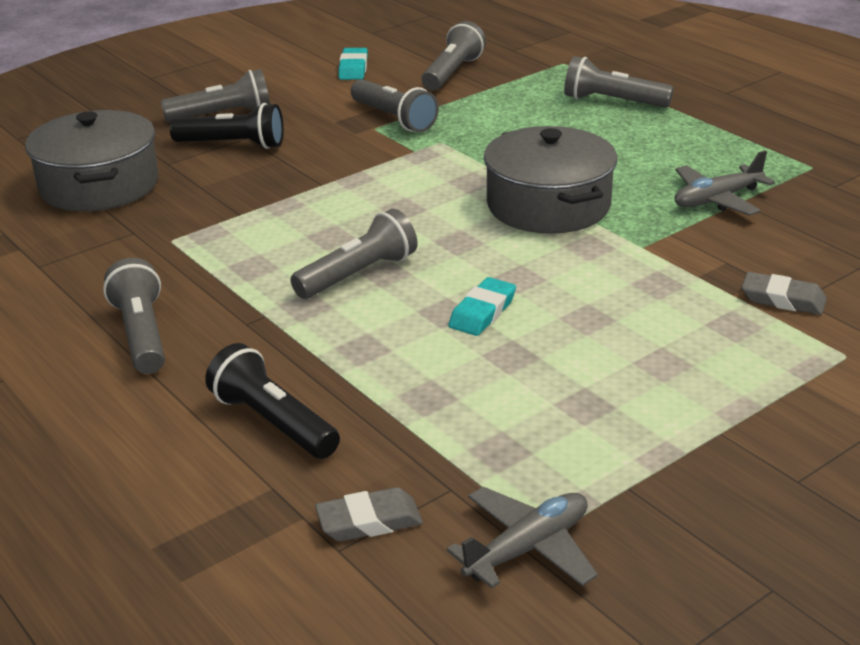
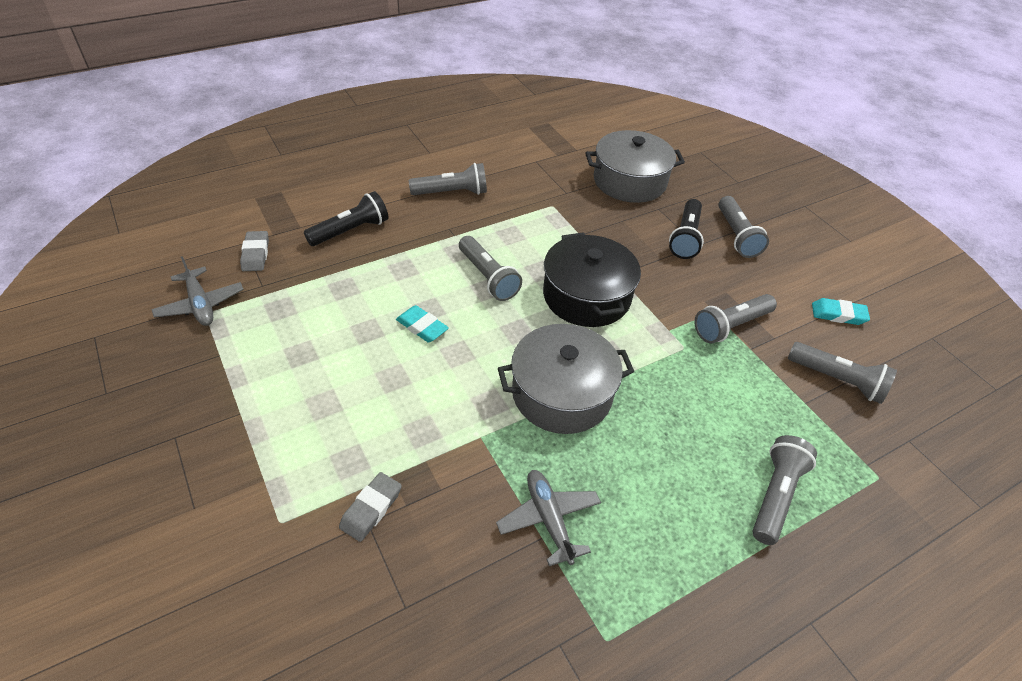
camera: 95 degrees right, 15 degrees up
(373, 201) = (586, 296): none -> black pot

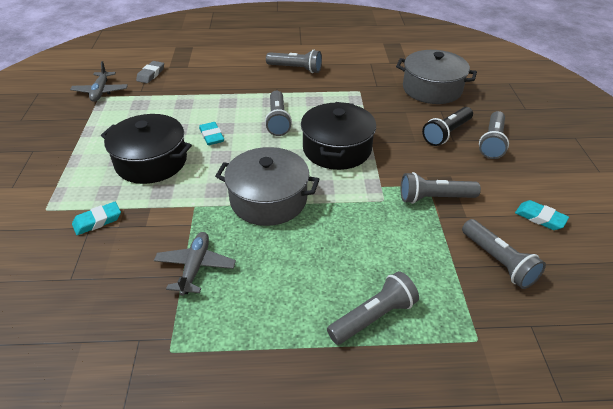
camera: 30 degrees right, 5 degrees down
(350, 231) = (214, 75): black flashlight -> none
(371, 393) = (151, 162): none -> black pot
(371, 509) = (97, 221): grey eraser -> turquoise eraser

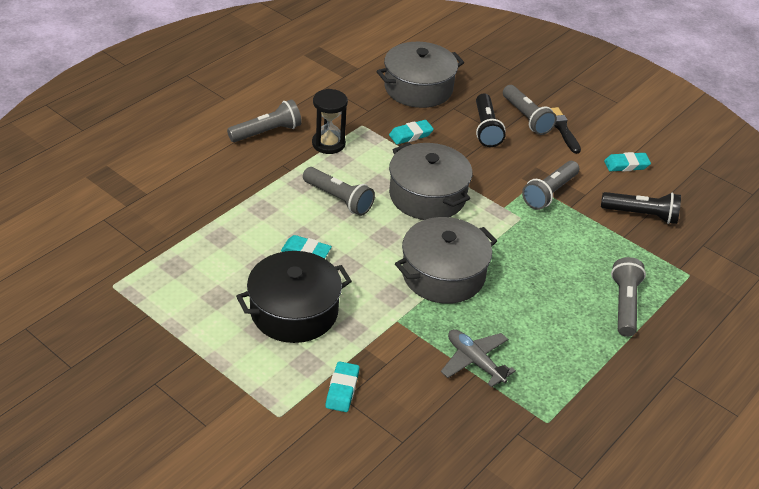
camera: 50 degrees left, 0 degrees up
(101, 91) = (102, 279): grey plane -> none
(151, 74) = (122, 226): grey eraser -> none
(321, 90) = (328, 144): none -> black hourglass
(337, 149) = (427, 196): black pot -> grey pot
(383, 111) = (411, 135): none -> turquoise eraser
(498, 261) = (641, 214): grey flashlight -> black flashlight
(514, 164) = (562, 129): none -> black brush

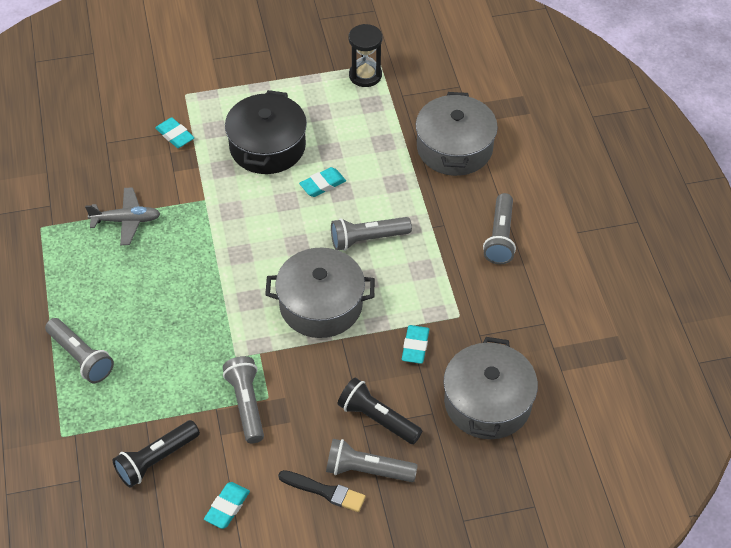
camera: 130 degrees right, 10 degrees up
(328, 144) = (449, 273): black hourglass -> black hourglass (365, 75)
(443, 274) = (222, 256): grey pot -> grey pot (454, 148)

